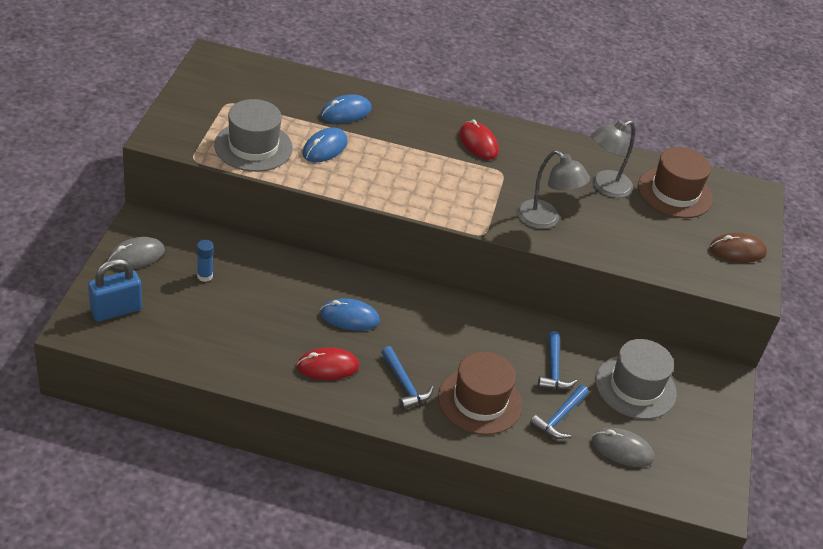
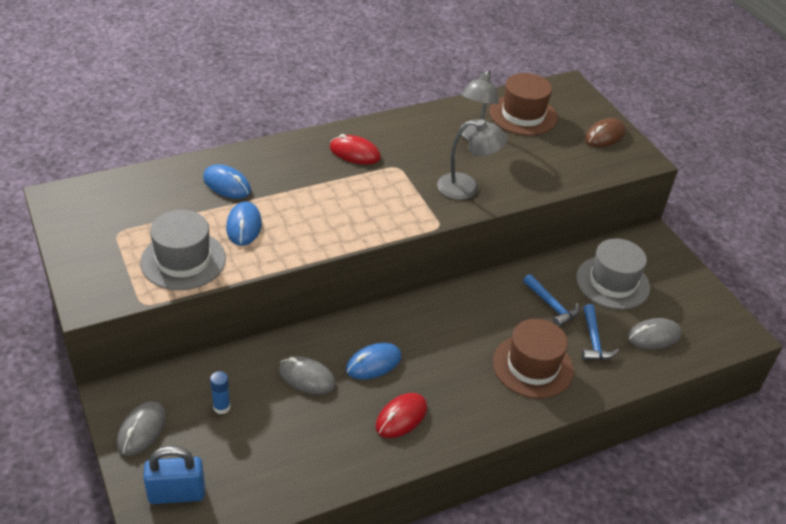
camera: 35 degrees left, 0 degrees up
(116, 310) = (177, 493): blue padlock -> blue padlock turned 60 degrees clockwise
(287, 295) = (306, 377): none -> grey mouse
(346, 112) = (227, 184): blue mouse -> blue mouse turned 75 degrees counterclockwise
(404, 384) = (470, 391): blue hammer -> none

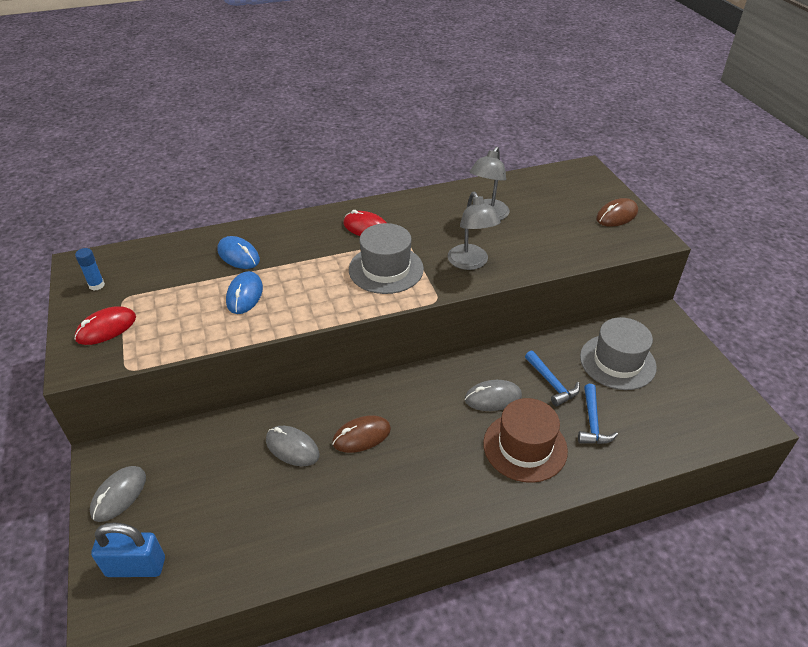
camera: 10 degrees right, 0 degrees up
(183, 260) = (178, 327): grey hat -> grey hat (386, 269)
(221, 407) = (202, 475): blue glue stick -> blue glue stick (96, 285)
(373, 363) = (361, 436): blue mouse -> brown mouse
(401, 417) = (380, 495): red mouse -> red mouse (106, 328)
(467, 188) = (470, 263): grey lamp -> grey lamp turned 60 degrees clockwise
(523, 115) = (536, 195): brown hat -> none
(654, 336) = (657, 420): grey mouse -> grey mouse (493, 398)

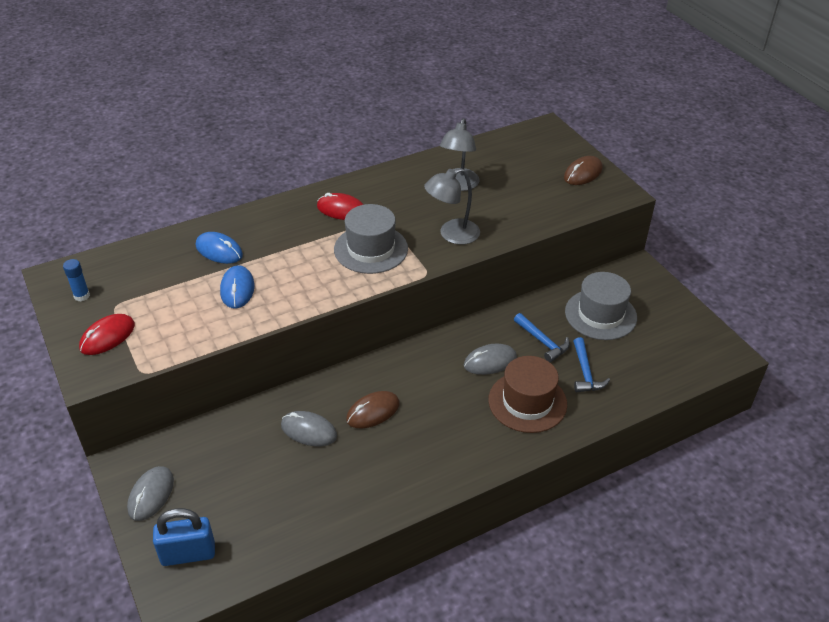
camera: 10 degrees left, 0 degrees up
(470, 263) = (452, 234): grey lamp -> grey lamp turned 90 degrees clockwise

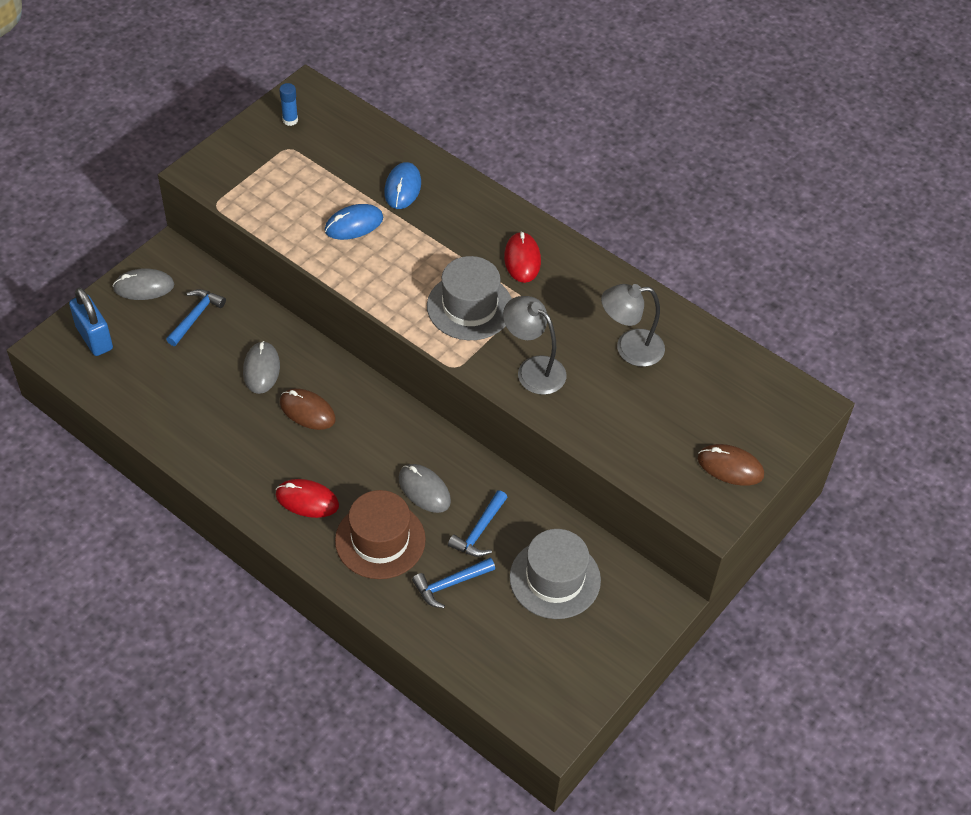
camera: 65 degrees right, 10 degrees up
(107, 337) = (247, 161): red mouse -> red mouse (307, 500)
(216, 463) = (196, 316): none -> blue hammer

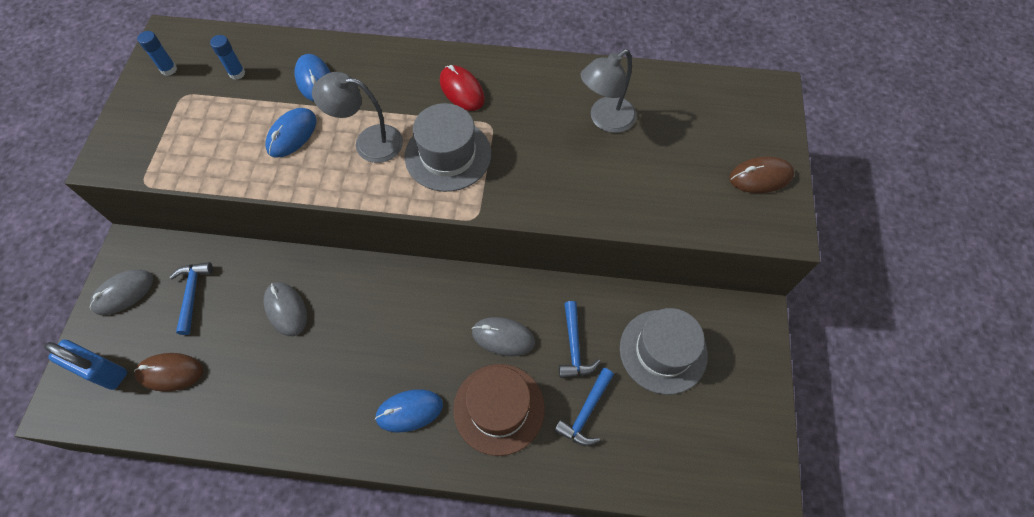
camera: 30 degrees left, 10 degrees up
(307, 411) = (353, 325): brown mouse -> brown mouse (170, 372)
(307, 500) = (409, 411): red mouse -> blue mouse
(343, 151) = (237, 73): none -> blue glue stick
(533, 369) = (543, 181): grey lamp -> grey lamp (369, 142)

